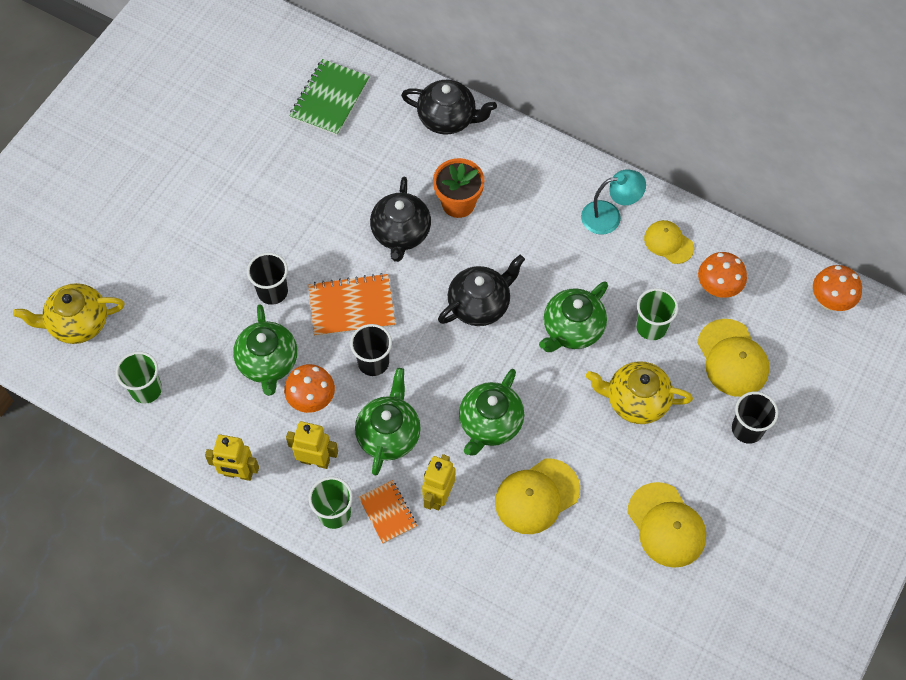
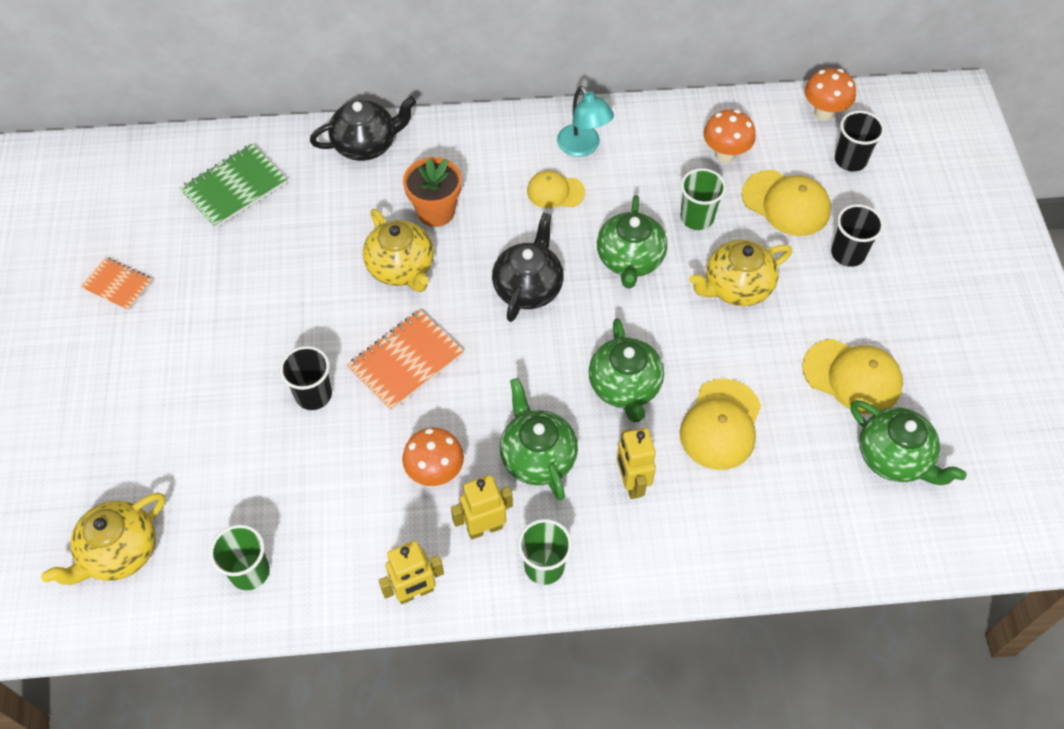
camera: 35 degrees left, 5 degrees down
(268, 362) = (362, 464): green teapot -> green teapot (894, 457)
(330, 99) = (234, 188): green notebook -> green notebook turned 60 degrees clockwise
(373, 362) = (468, 400): black cup -> black cup (850, 160)
(387, 512) = (595, 530): orange notebook -> orange notebook (117, 285)
(401, 233) = (401, 268): black teapot -> yellow teapot
(609, 216) = (583, 147): turquoise lamp -> turquoise lamp turned 105 degrees clockwise
(668, 243) = (652, 141): yellow cap -> yellow cap (555, 192)

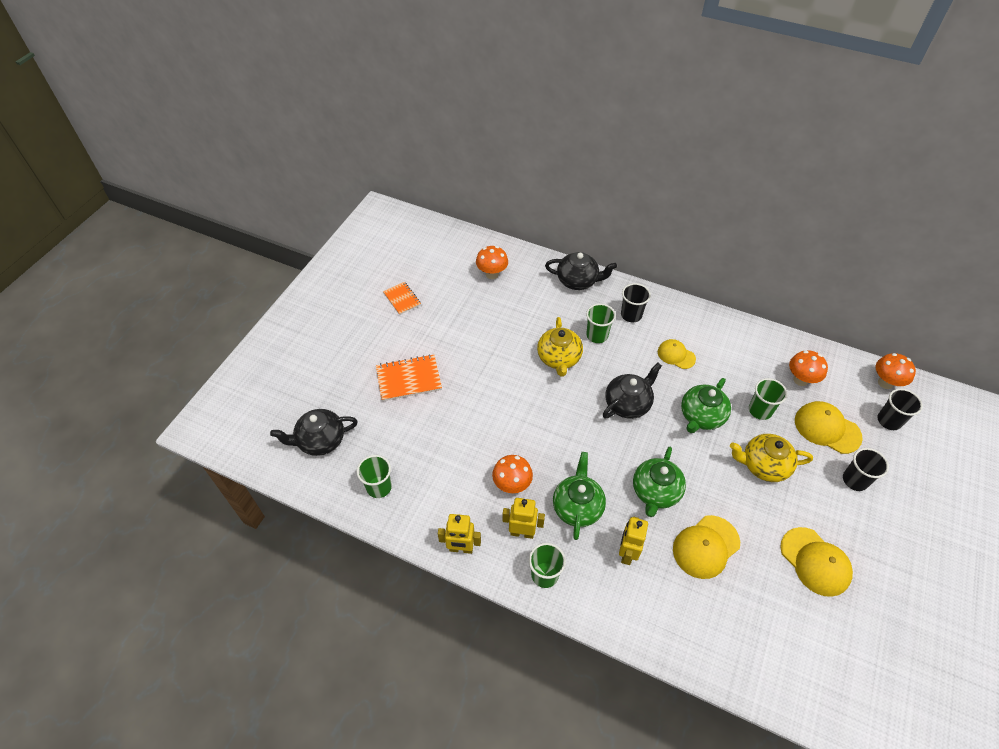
camera: 30 degrees right, 5 degrees down
(119, 552) = (320, 440): yellow teapot -> black teapot
(234, 188) = (492, 274): green notebook -> orange mushroom
(313, 395) = (469, 406): black cup -> black cup (631, 315)
(406, 362) = (531, 413): orange notebook -> orange notebook (408, 379)
(436, 211) = (597, 335): orange flower pot -> green cup
(583, 147) = (708, 336): turquoise lamp -> none
(786, 203) = (827, 428): yellow cap -> yellow cap turned 150 degrees clockwise
(894, 457) = (817, 631): green teapot -> none

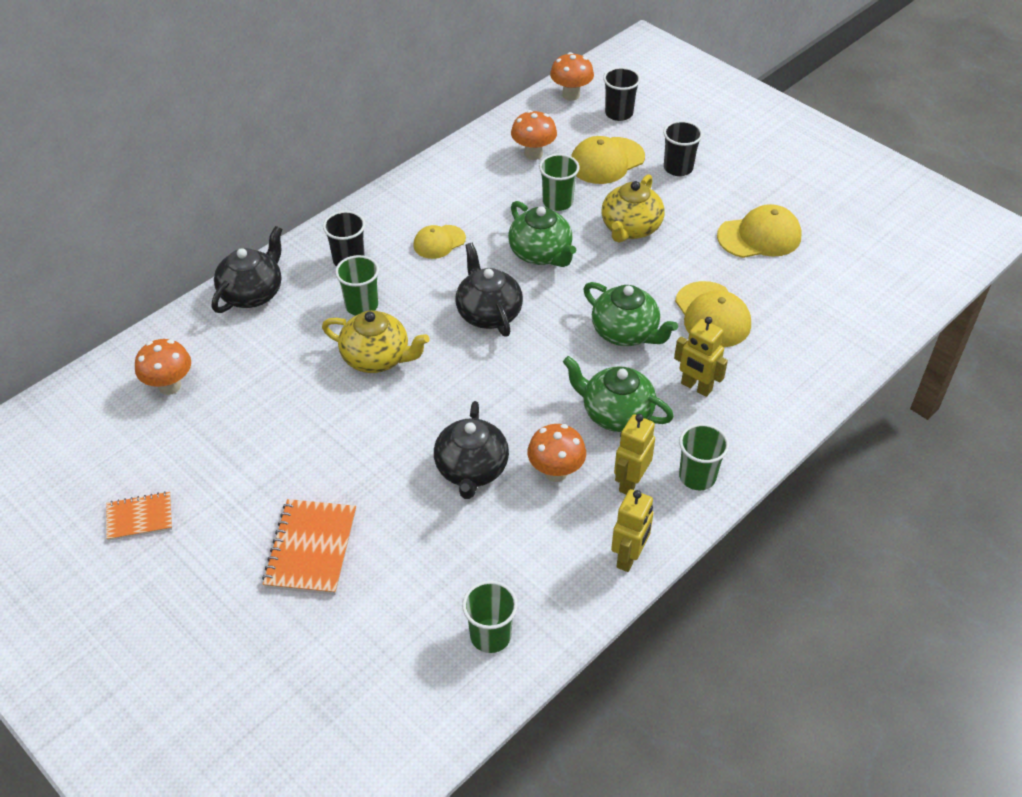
camera: 70 degrees left, 5 degrees down
(320, 440) = (366, 702): black teapot -> black teapot (471, 469)

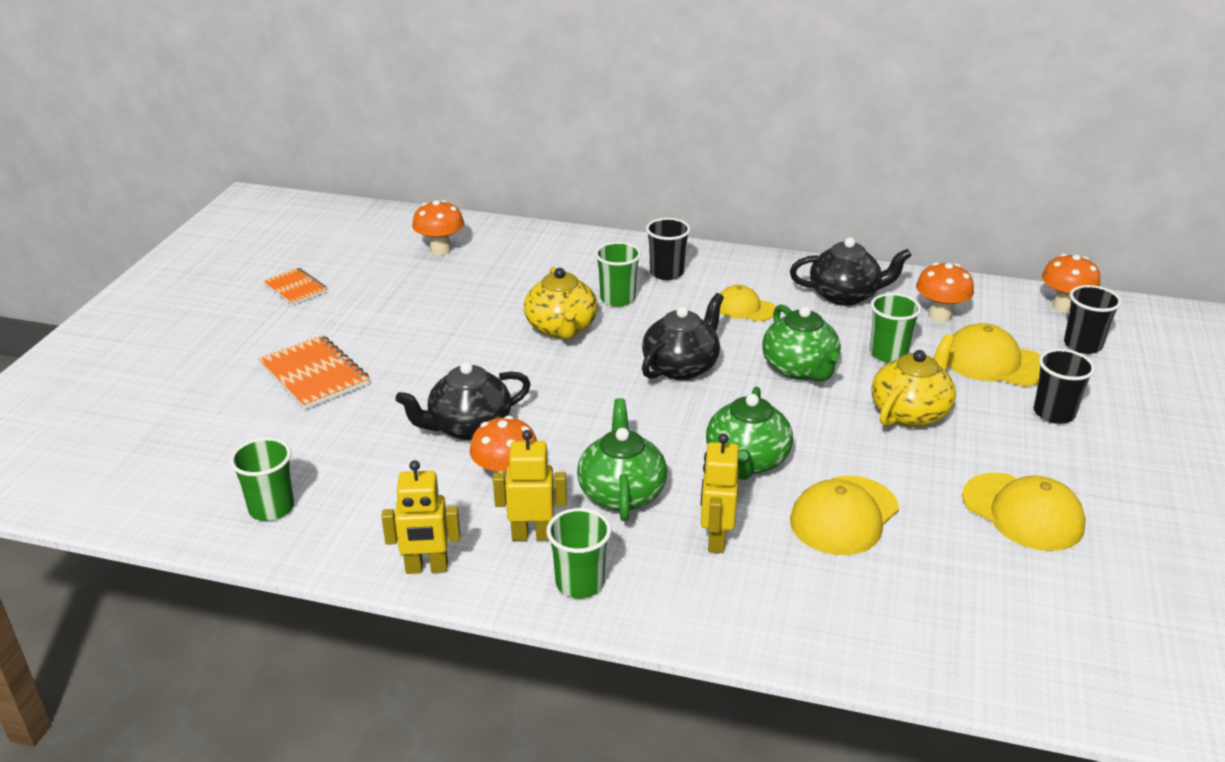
camera: 60 degrees right, 15 degrees down
(252, 293) = (577, 245): black teapot -> black teapot (845, 295)
(311, 548) = (314, 375): orange notebook -> orange notebook turned 75 degrees clockwise
(541, 254) = (800, 369): green teapot -> green teapot turned 45 degrees counterclockwise
(630, 228) = (910, 412): yellow teapot -> yellow teapot turned 135 degrees clockwise

